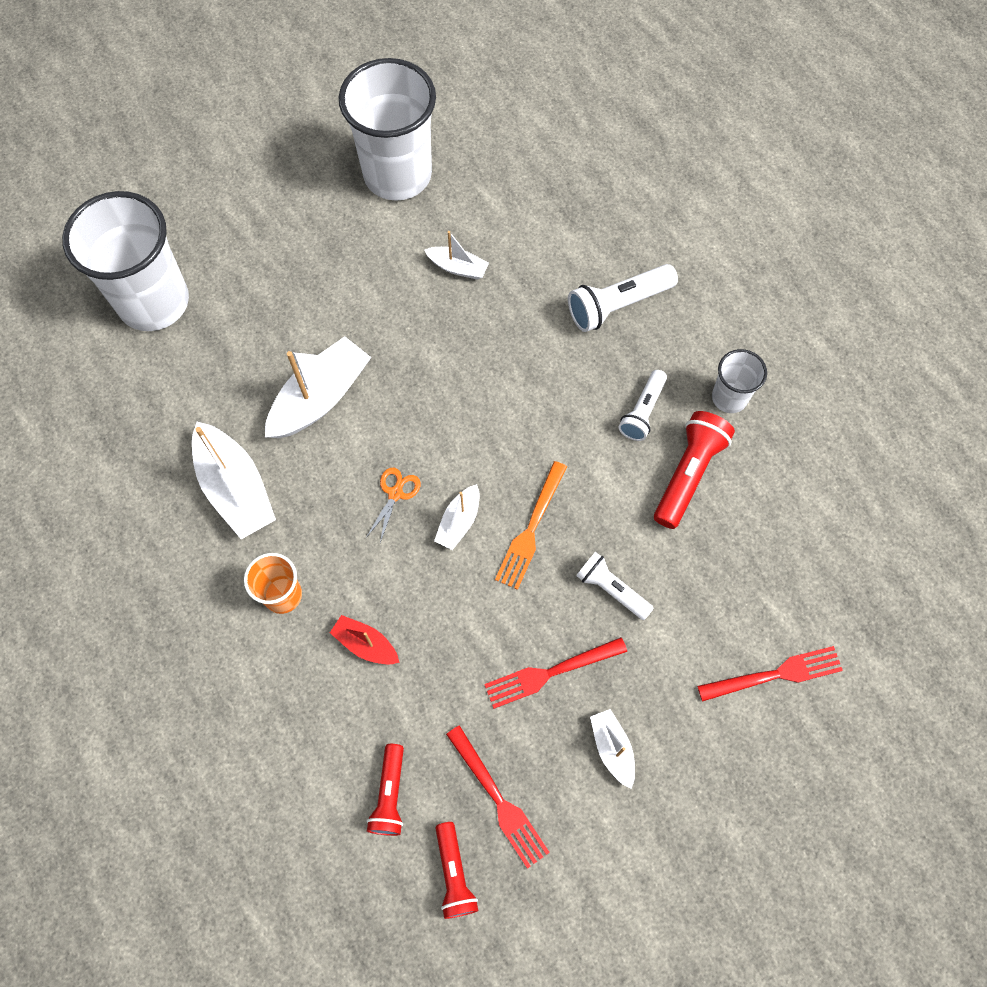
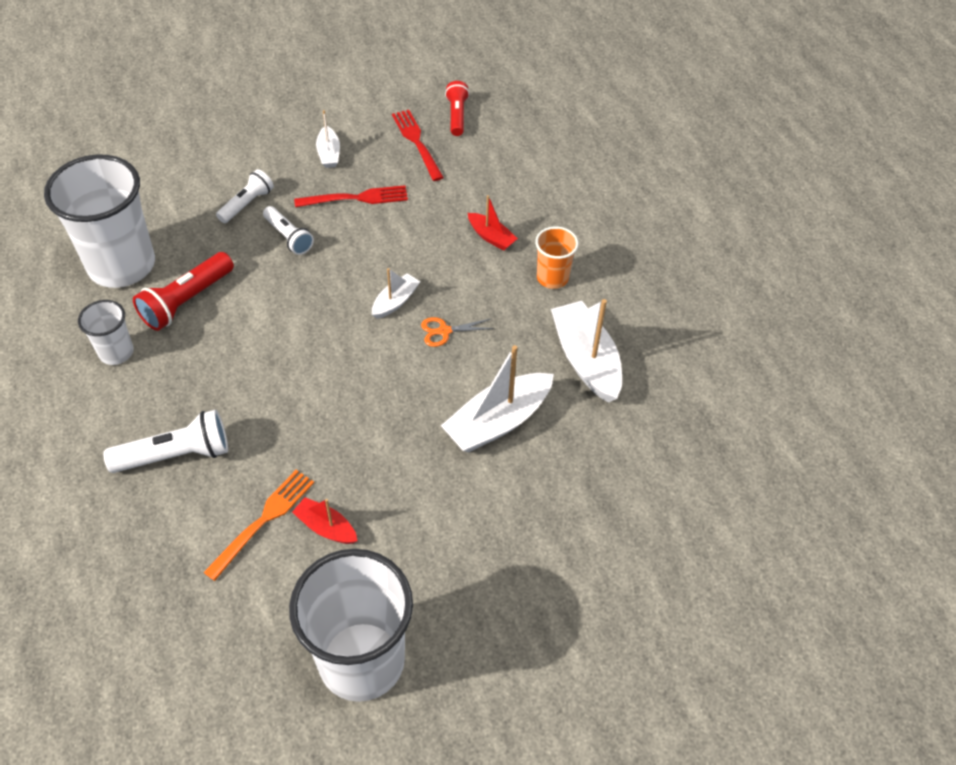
camera: 170 degrees left, 15 degrees down
(154, 302) = (664, 552): white cup -> white cup (122, 265)
(389, 794) = (491, 156): red flashlight -> none
(395, 493) = (444, 331): orange scissors -> orange scissors turned 45 degrees clockwise
(457, 267) = (326, 527): white boat -> red boat
(531, 529) = (336, 286): orange fork -> orange fork (263, 521)
(642, 411) = (201, 355): white flashlight -> white flashlight (247, 204)
(775, 674) = (193, 171): red fork -> none

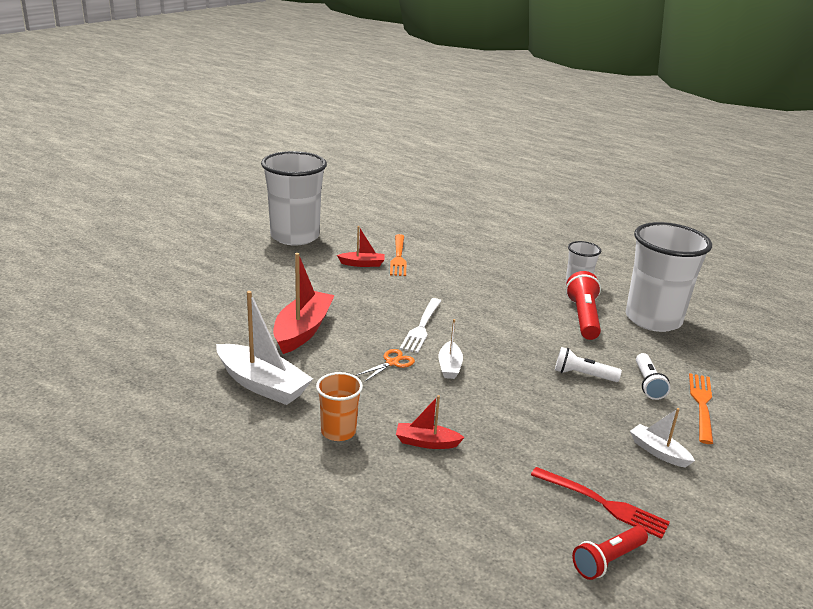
camera: 145 degrees right, 25 degrees down
(176, 455) = (477, 262): white flashlight -> none
(236, 168) = (701, 405): none -> orange fork
(356, 198) = (579, 424): red fork -> none
(368, 367) = (422, 327): none -> white fork
(457, 116) = (607, 560): red flashlight -> red flashlight turned 90 degrees clockwise
(498, 421) = (302, 330): white boat -> red boat

